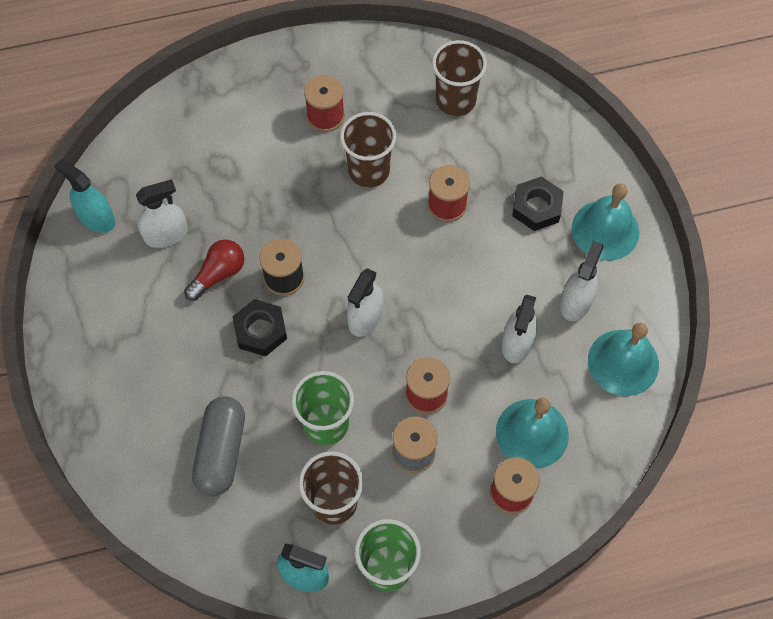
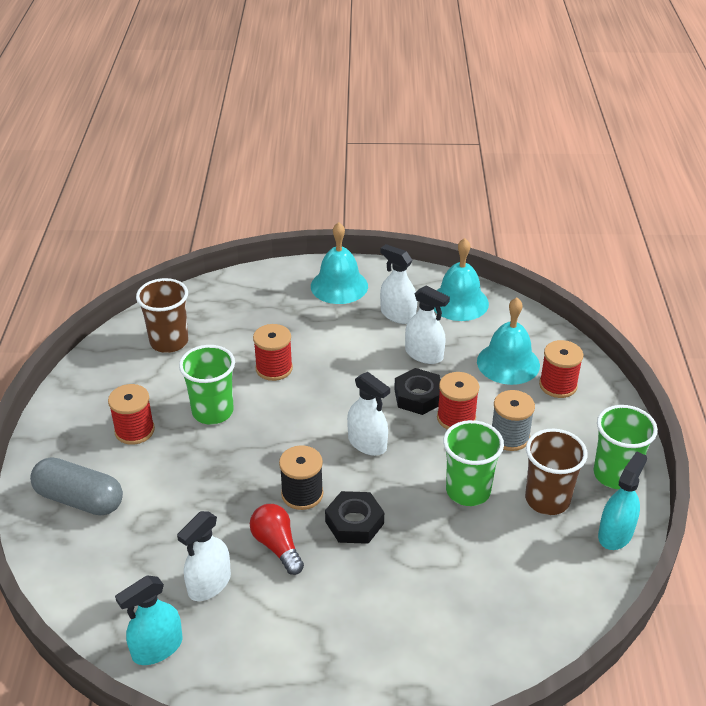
camera: 75 degrees left, 25 degrees down
(166, 234) = (209, 584): white spray bottle -> white spray bottle turned 135 degrees counterclockwise
(221, 451) = (478, 577): grey capsule -> grey capsule (79, 499)
(369, 171) = (212, 412): brown cup -> green cup
(536, 207) = (301, 317): black nut -> black nut (418, 396)

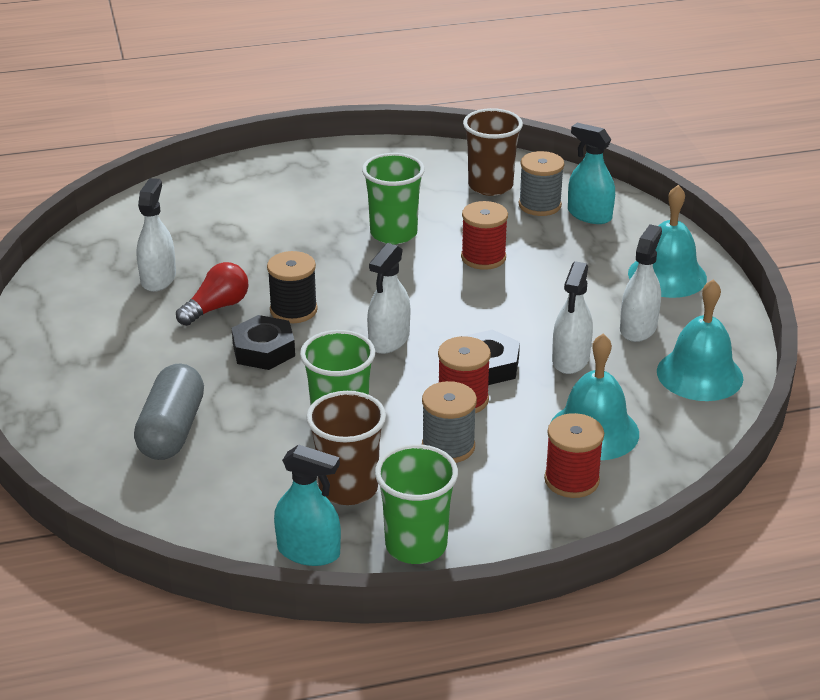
camera: 75 degrees right, 5 degrees down
(79, 499) = (242, 189): grey capsule -> grey capsule (172, 430)
(134, 430) = (345, 196): red spool -> none
(157, 648) = (79, 267): turquoise spray bottle -> turquoise spray bottle (589, 215)
(209, 584) = (158, 278): white spray bottle -> white spray bottle turned 75 degrees clockwise
(213, 322) = (539, 205): none -> grey spool

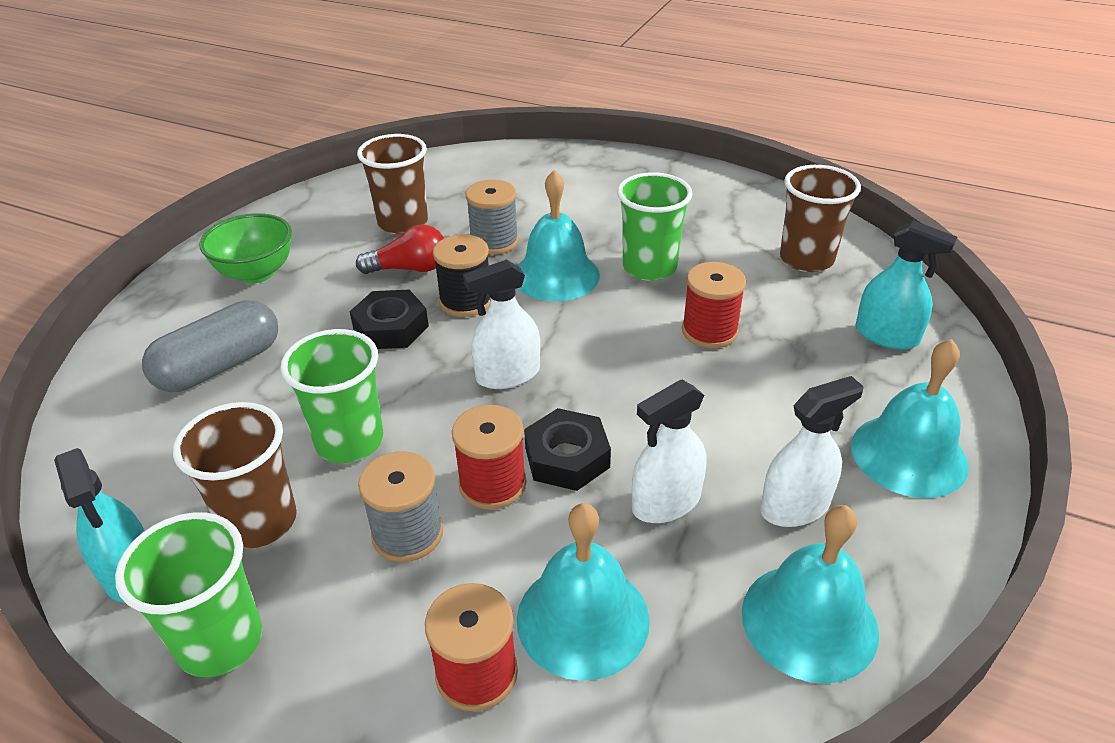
camera: 40 degrees right, 5 degrees up
(92, 364) = (256, 273): none -> green bowl
(158, 278) = (403, 223): white spray bottle -> brown cup
(334, 266) = (556, 275): none -> turquoise bell
(539, 205) = (838, 301): grey spool -> grey spool (494, 242)
(589, 215) = (886, 335): turquoise spray bottle -> turquoise spray bottle turned 135 degrees clockwise

